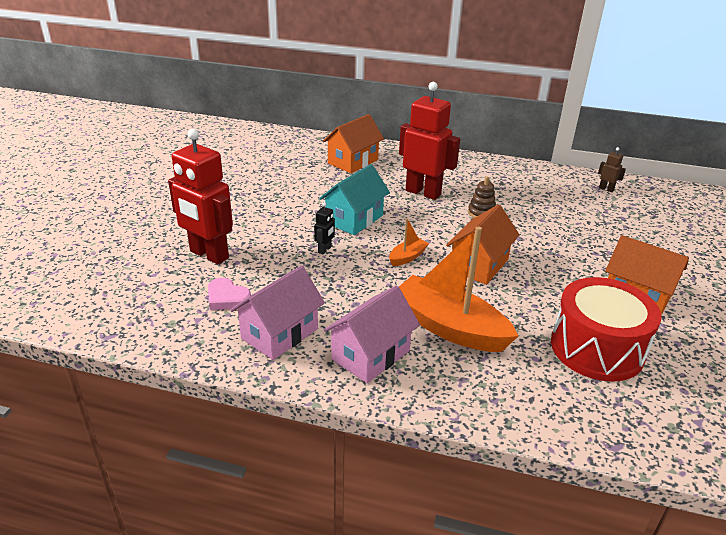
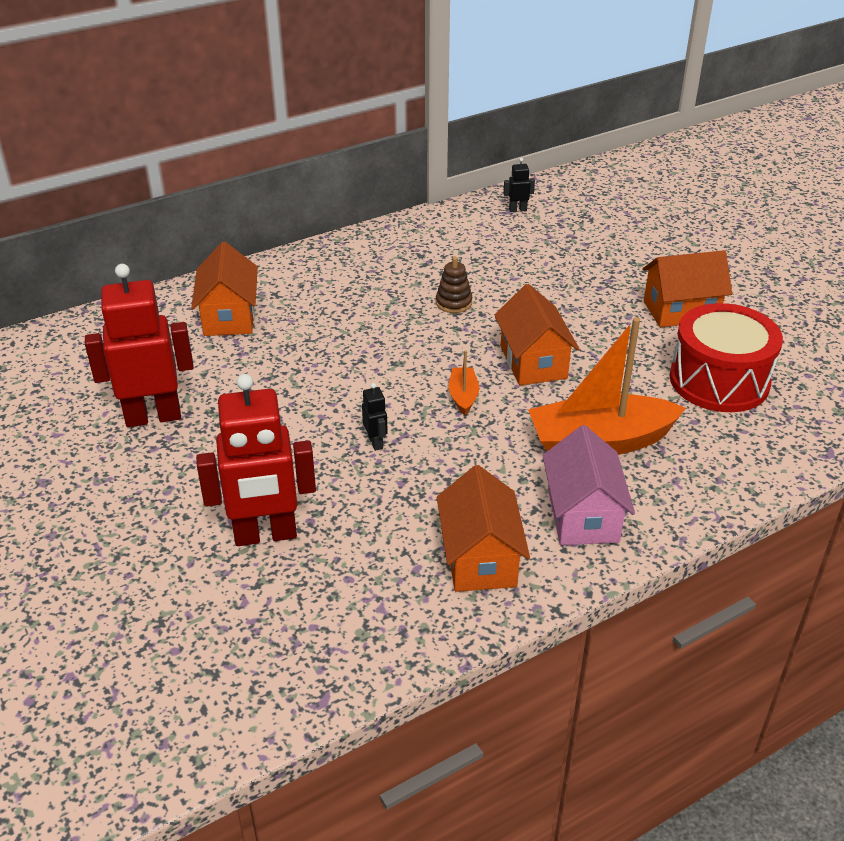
camera: 45 degrees left, 5 degrees up
(227, 298) = (370, 564): pink heart -> none
(280, 333) = (480, 558): pink house -> orange house
(354, 219) = (347, 388): turquoise house -> none
(423, 192) = (365, 312): red robot -> red robot (153, 417)
(606, 189) = (517, 210): brown robot -> black robot

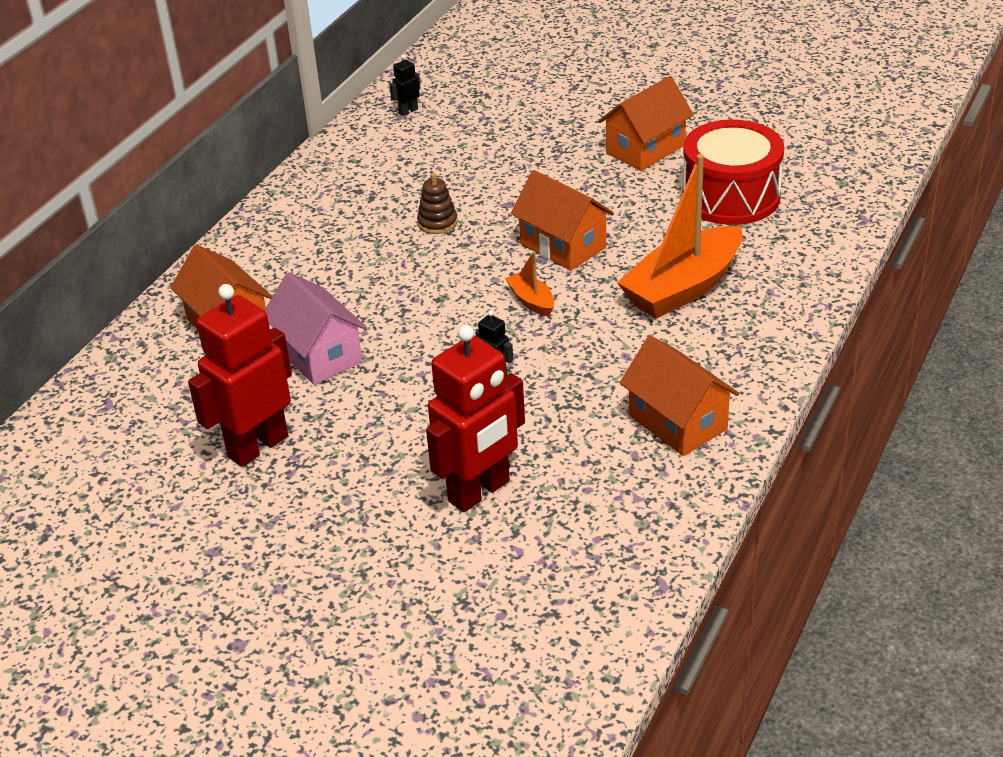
camera: 30 degrees left, 0 degrees up
(583, 515) = (725, 351): pink house -> pink house (319, 355)

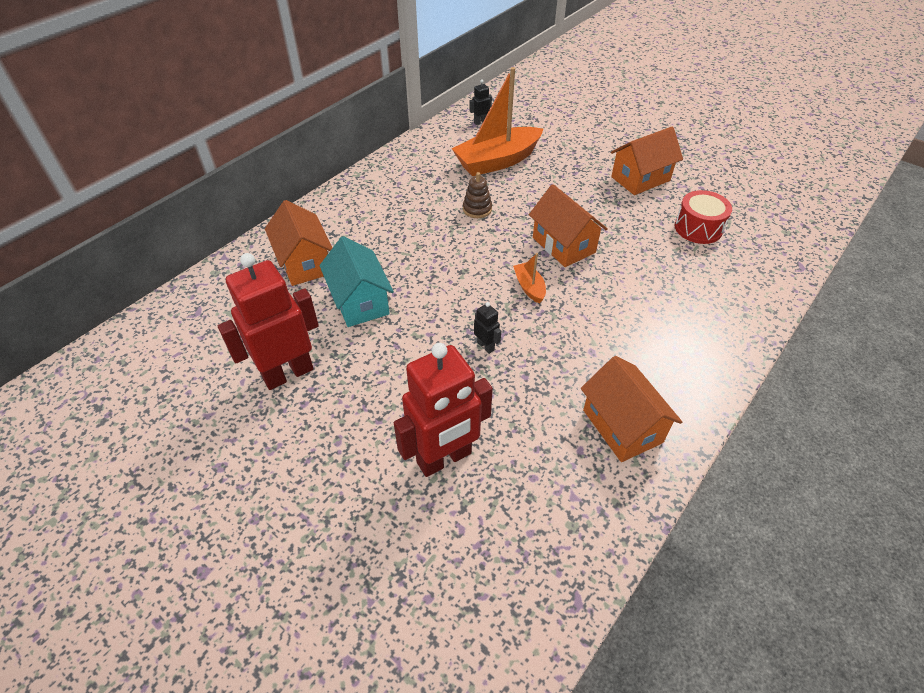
camera: 10 degrees right, 10 degrees up
(319, 355) = (360, 301): pink house -> turquoise house
(683, 288) = (648, 299): orange boat -> orange boat (497, 161)
(731, 196) = (698, 228): red drum -> red drum, size x0.63

